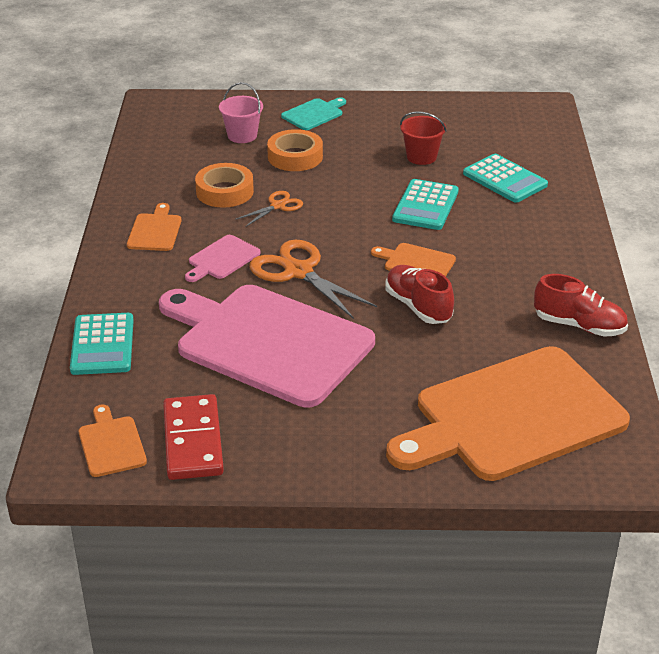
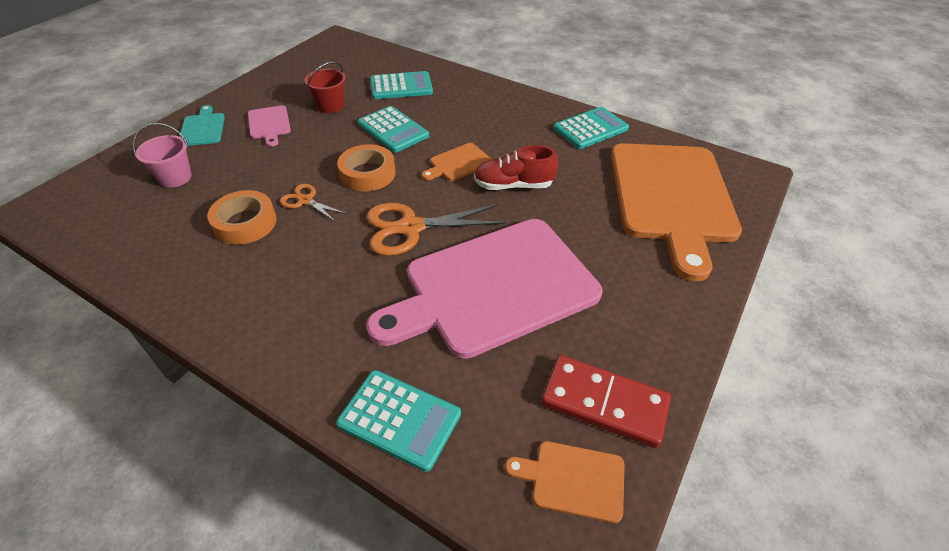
camera: 60 degrees left, 10 degrees up
(155, 231) = (249, 296): orange cutting board -> none
(222, 259) = (345, 267): pink cutting board -> pink cutting board (269, 124)
(278, 206) = (305, 200): orange scissors -> orange scissors turned 45 degrees counterclockwise
(295, 157) = (248, 162): orange tape -> orange tape (367, 173)
(579, 326) = (590, 129): red shoe -> turquoise calculator

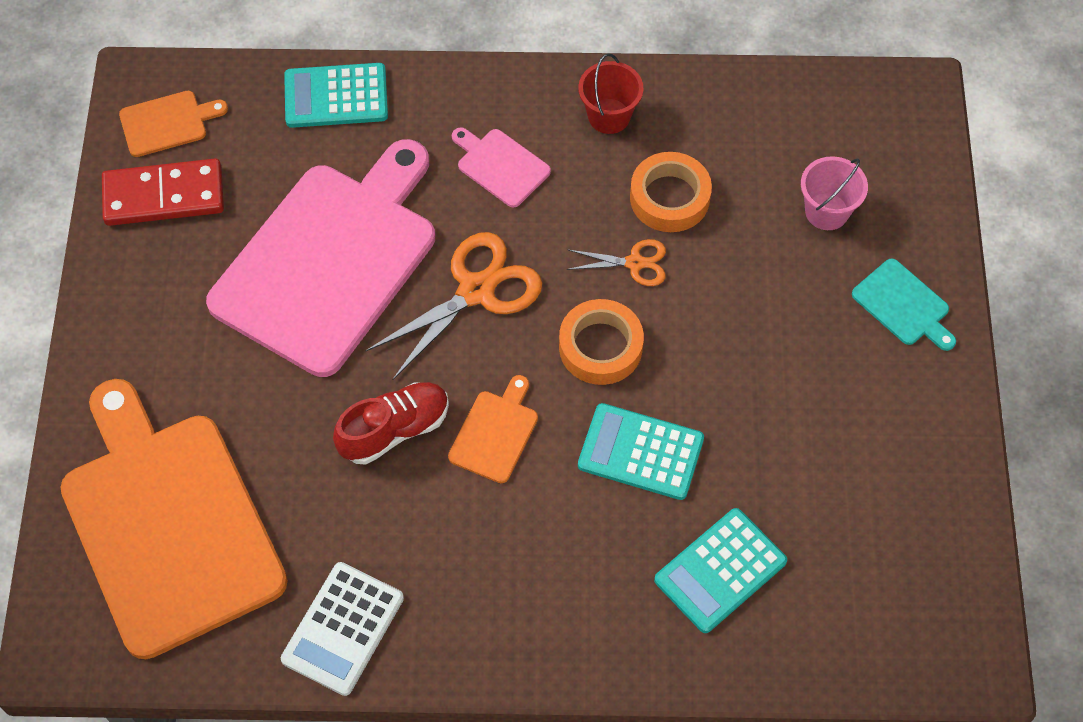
camera: 150 degrees right, 15 degrees up
(269, 124) = (825, 364): pink cutting board -> pink cutting board (500, 166)
(330, 106) = (781, 454): red bucket -> red bucket (609, 116)
(590, 129) = (343, 629): turquoise calculator -> white calculator

